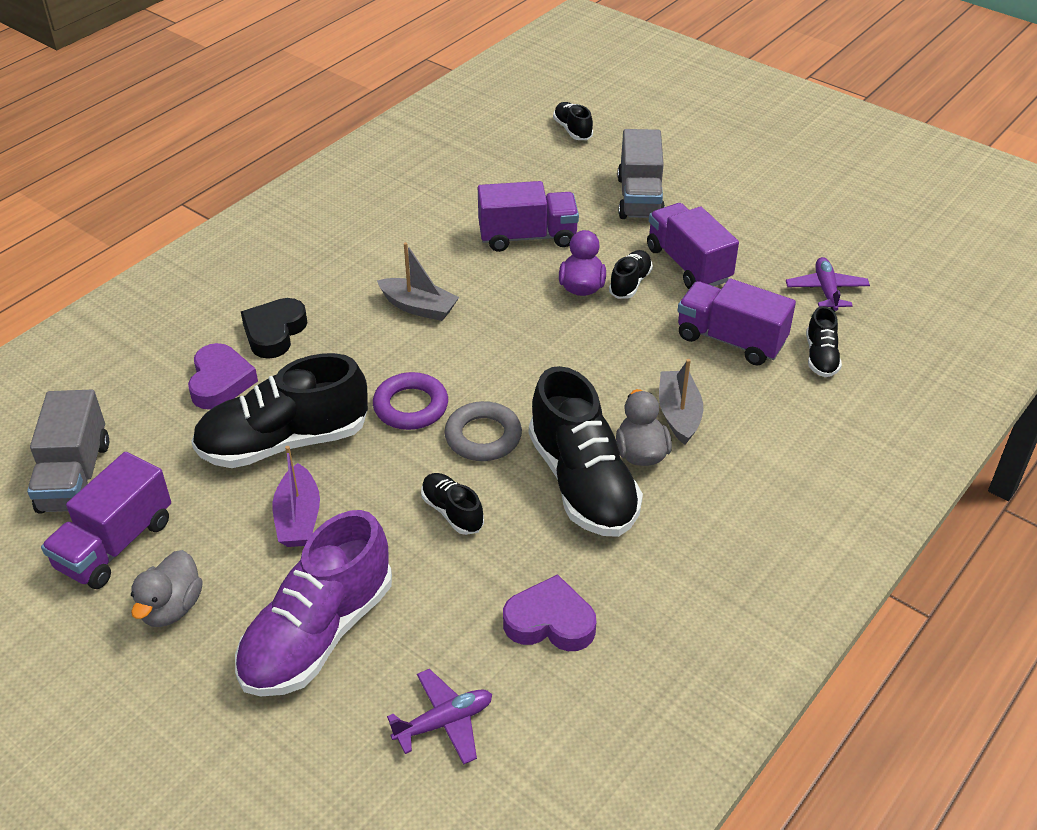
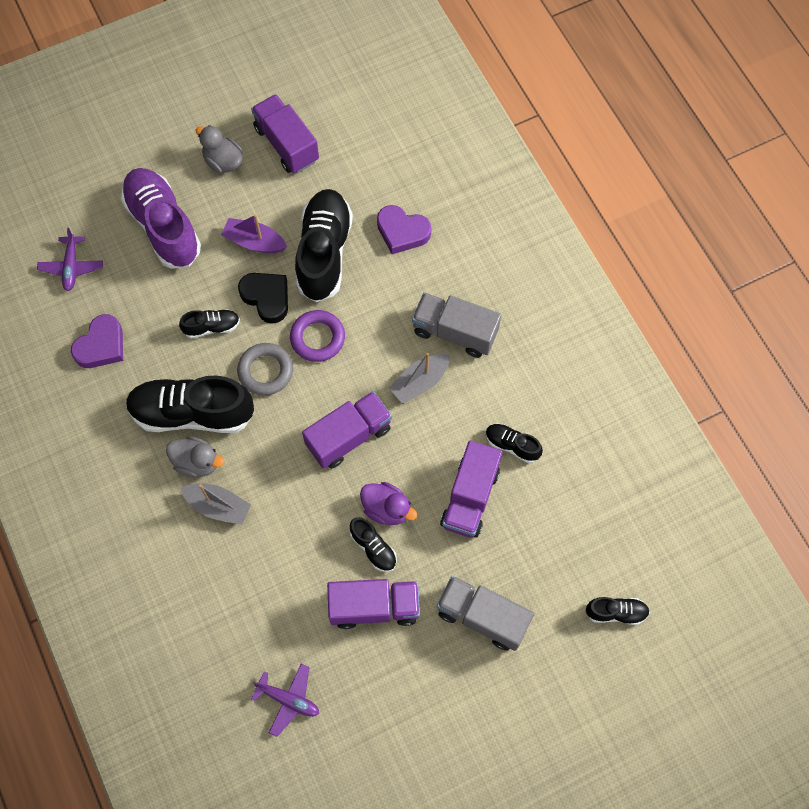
camera: 115 degrees right, 25 degrees up
(75, 476) = (355, 134): grey truck -> grey truck (455, 332)
(274, 332) = (438, 278): black heart -> black heart (266, 298)
(730, 340) = (272, 587): purple truck -> purple truck (349, 436)
(821, 357) = (219, 644): black shoe -> black shoe (512, 445)

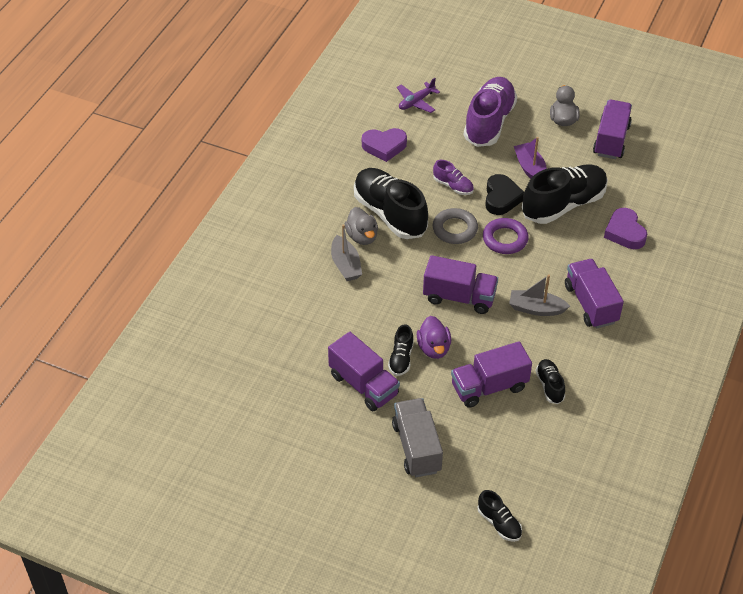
camera: 50 degrees right, 20 degrees down
(212, 327) = (453, 186): black shoe -> purple shoe
(288, 700) = (261, 381): purple plane -> none
(455, 332) = (591, 304): grey truck -> purple truck

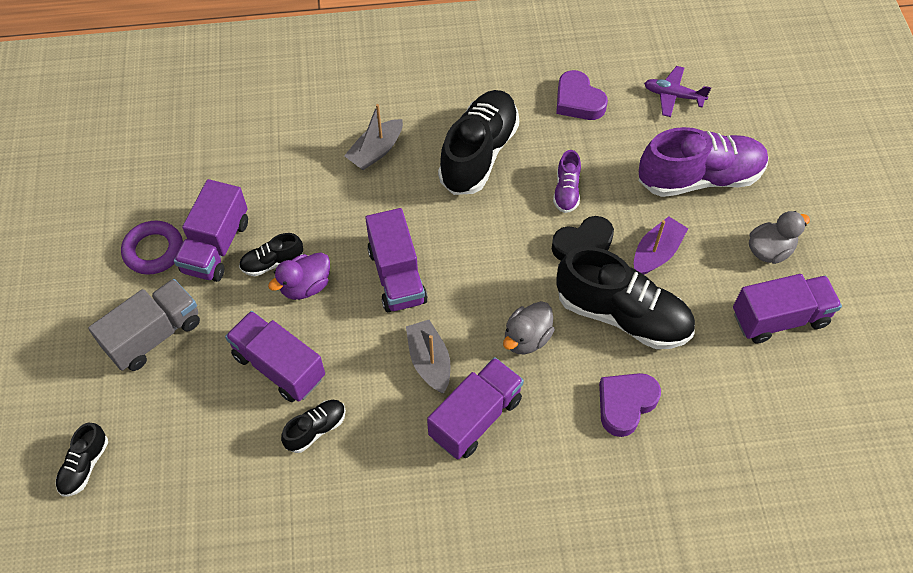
camera: 60 degrees right, 10 degrees up
(362, 237) = (427, 146): grey duck -> grey duck (527, 338)
(455, 229) = (499, 224): grey ring -> none
(505, 239) = (519, 279): purple ring -> purple ring (154, 250)

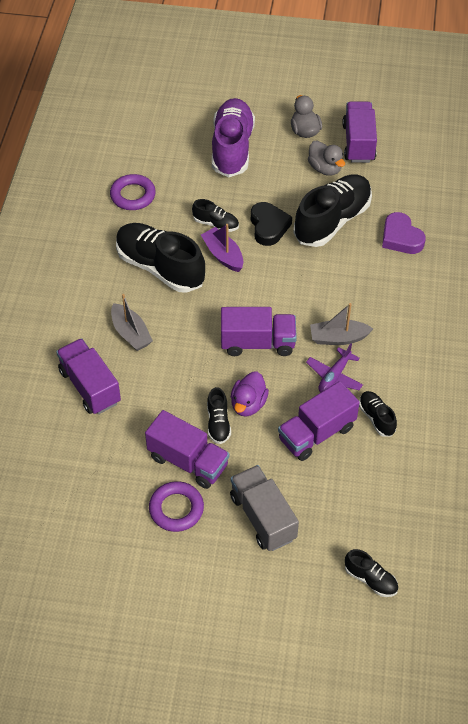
camera: 75 degrees left, 5 degrees down
(305, 286) = (248, 404): purple duck -> purple duck turned 45 degrees clockwise
(475, 417) = (390, 321): purple truck -> purple truck (90, 386)
(527, 338) = (335, 277): grey duck -> grey duck (325, 168)
(566, 191) = (216, 224): purple shoe -> black shoe
(578, 101) = (133, 195): purple heart -> purple ring
(656, 253) = (287, 189): purple boat -> purple boat (223, 255)
(673, 96) = (151, 140): purple plane -> purple plane (334, 376)

